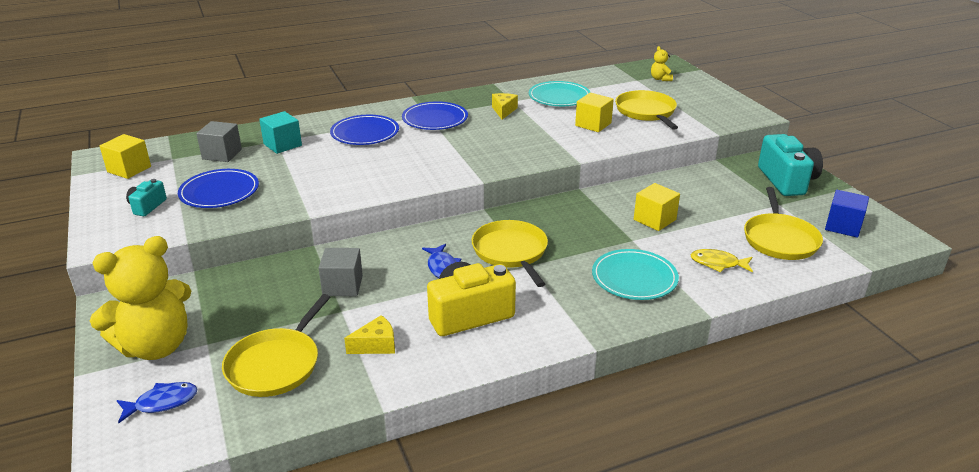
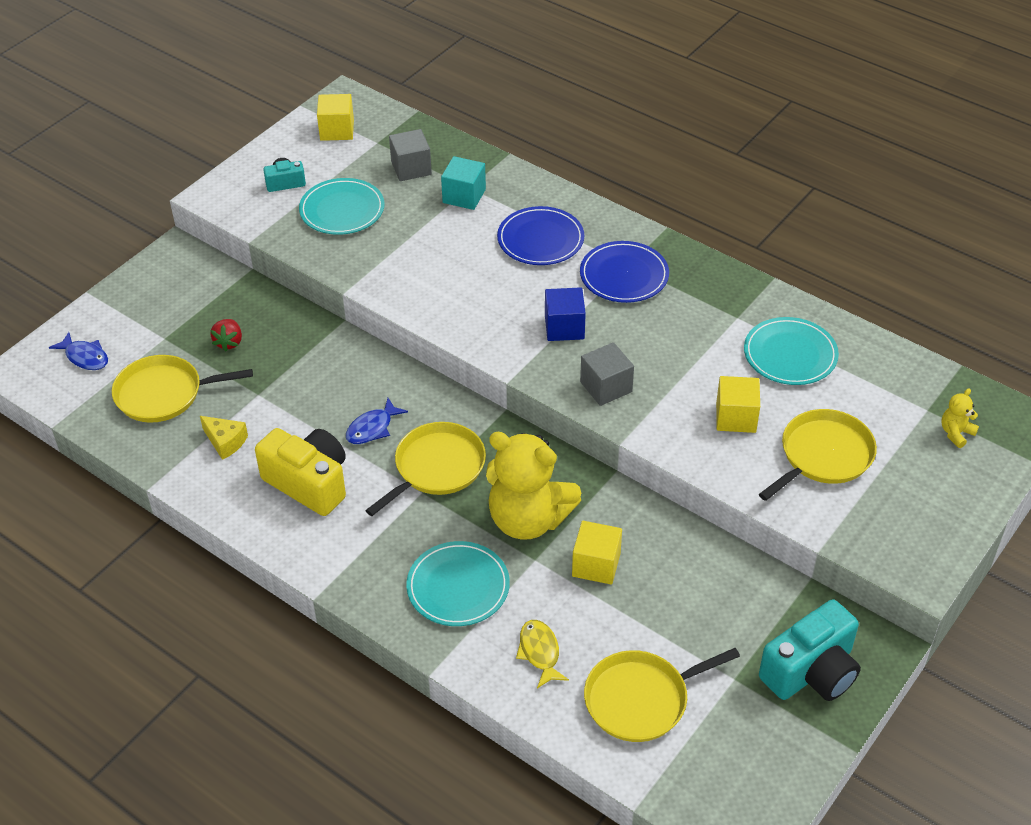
camera: 60 degrees right, 15 degrees up
(156, 346) = (143, 311): yellow teddy bear -> yellow teddy bear (528, 519)
(219, 192) = (342, 210): blue plate -> turquoise plate
(262, 308) = (229, 342): none -> red strawberry
(342, 286) = (294, 375): grey cube -> grey cube (606, 387)
(503, 111) = (700, 322): yellow cheese -> none
(843, 226) = (726, 760): blue cube -> blue cube (564, 327)

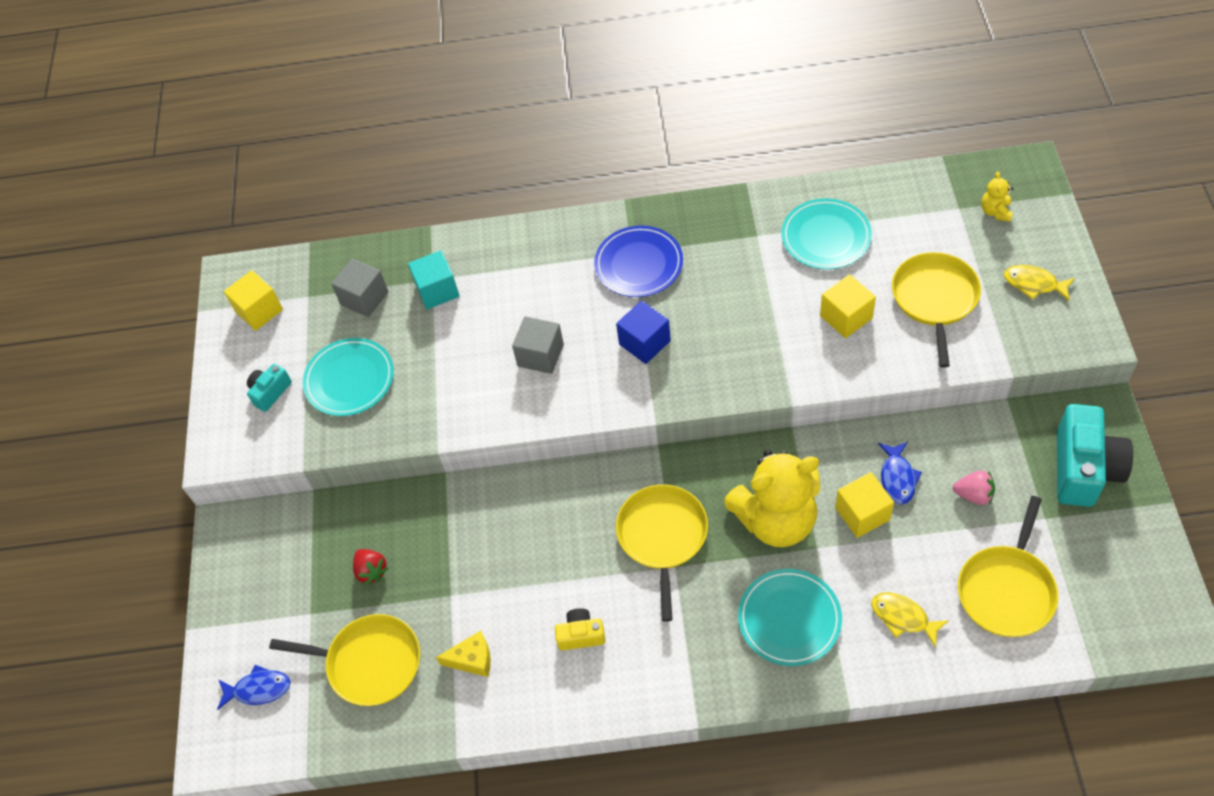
camera: 35 degrees left, 10 degrees up
(164, 394) = (369, 663): yellow pan -> yellow pan turned 120 degrees counterclockwise
(309, 483) = (581, 635): yellow camera -> yellow camera, size x0.51
(372, 428) = (576, 546): blue fish -> blue fish (897, 478)
(540, 239) = (541, 282): blue plate -> none
(606, 387) = (731, 367): grey cube -> grey cube (540, 355)
(698, 619) = (974, 494): none -> pink strawberry
(921, 504) = (1034, 284): none -> yellow fish

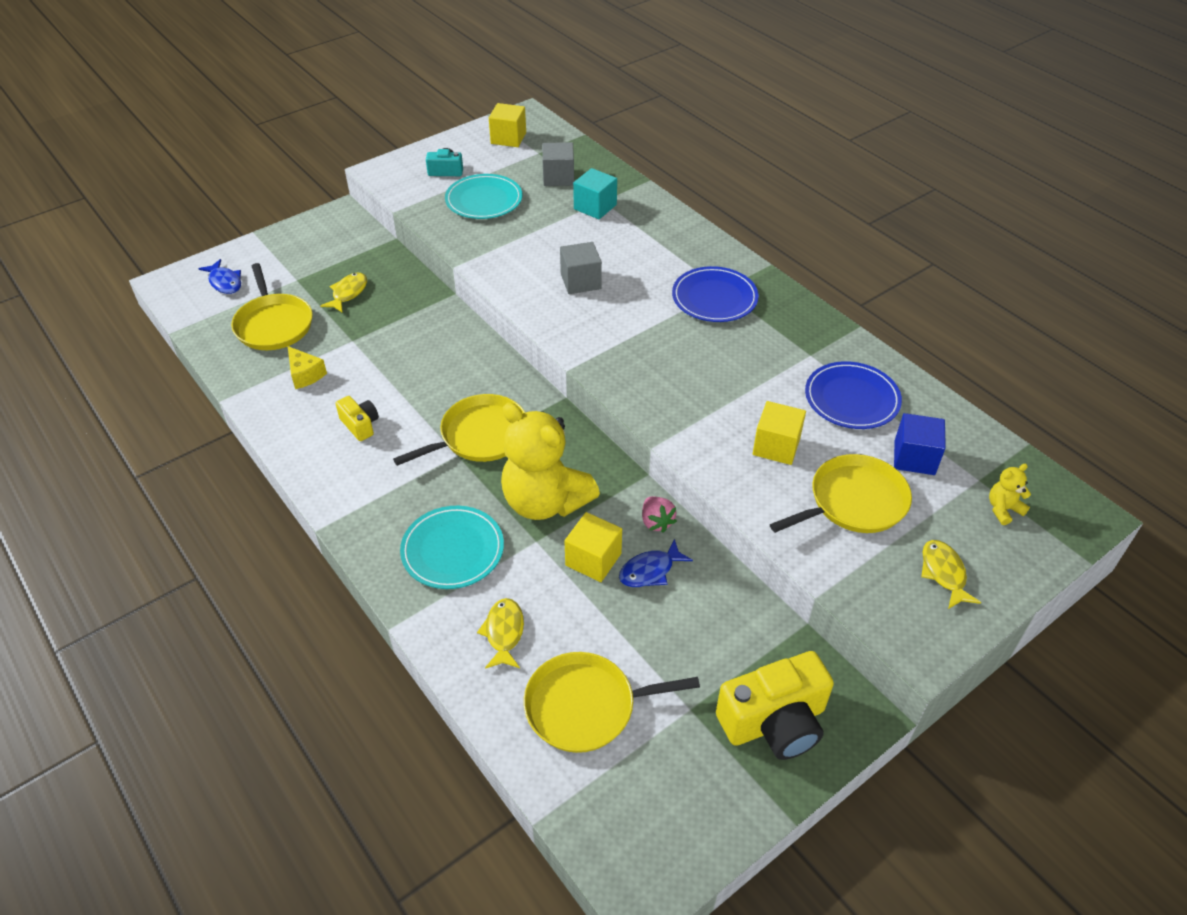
camera: 50 degrees right, 10 degrees down
(371, 571) = (348, 293): red strawberry -> yellow fish
(644, 342) = (640, 332): blue cube -> blue cube (914, 457)
(826, 237) = (852, 399): turquoise plate -> blue plate
(974, 494) = (674, 638): pink strawberry -> pink strawberry (656, 522)
(1083, 468) = (774, 722): turquoise camera -> yellow camera

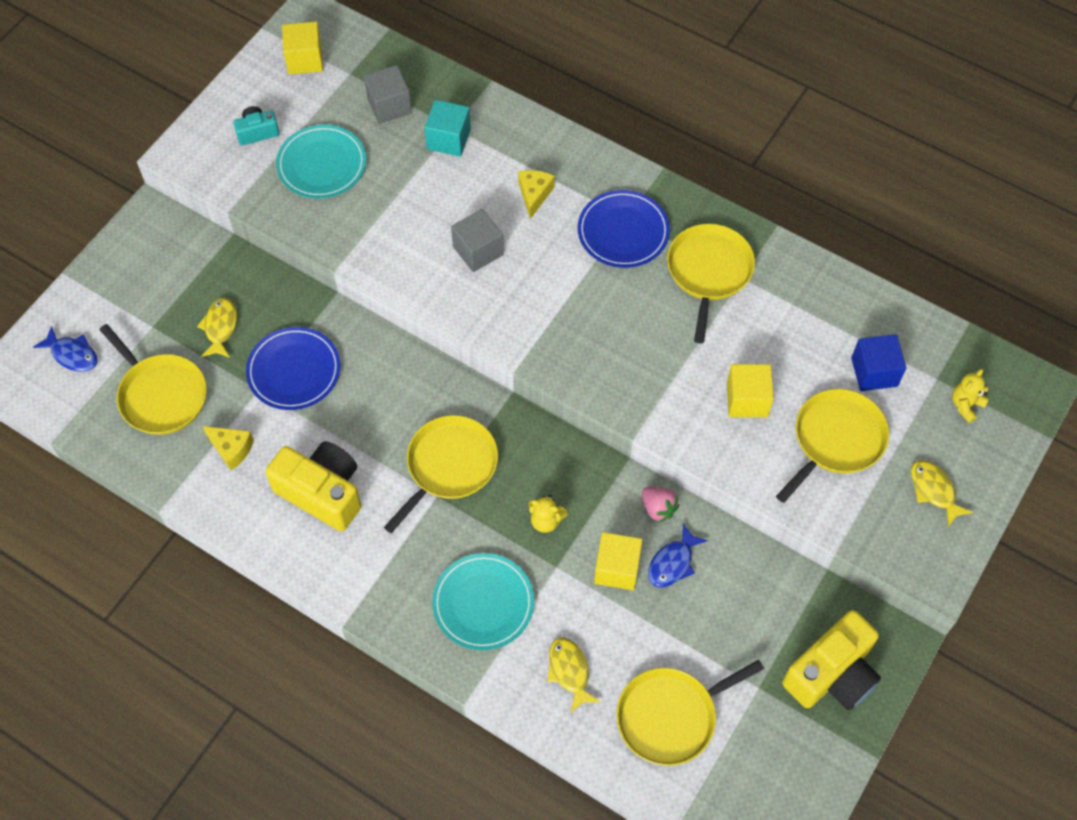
camera: 20 degrees left, 15 degrees up
(360, 425) = (322, 492): yellow camera -> yellow camera, size x1.96
(545, 501) = (546, 521): yellow teddy bear -> yellow teddy bear, size x0.41
(648, 257) = (534, 195): none -> yellow cheese
(780, 343) = (708, 272): none -> yellow pan
(852, 399) = (797, 320): blue plate -> blue plate (294, 371)

